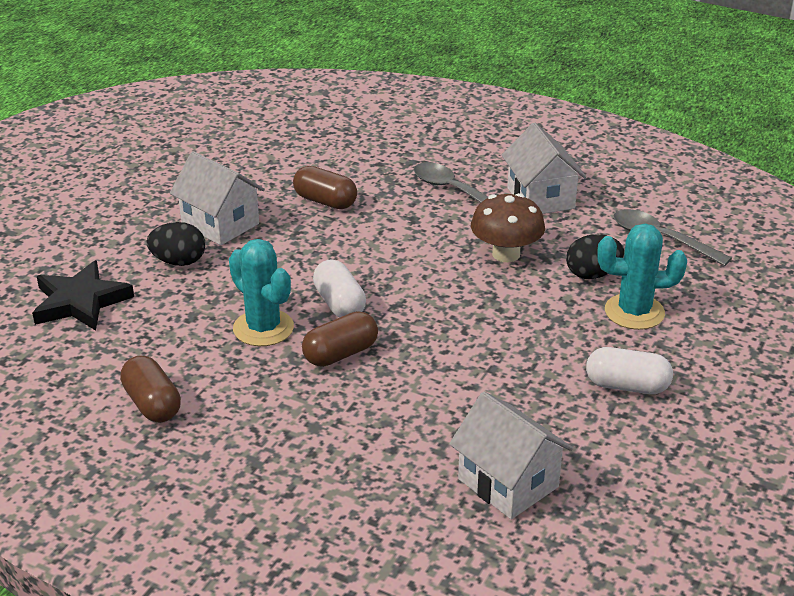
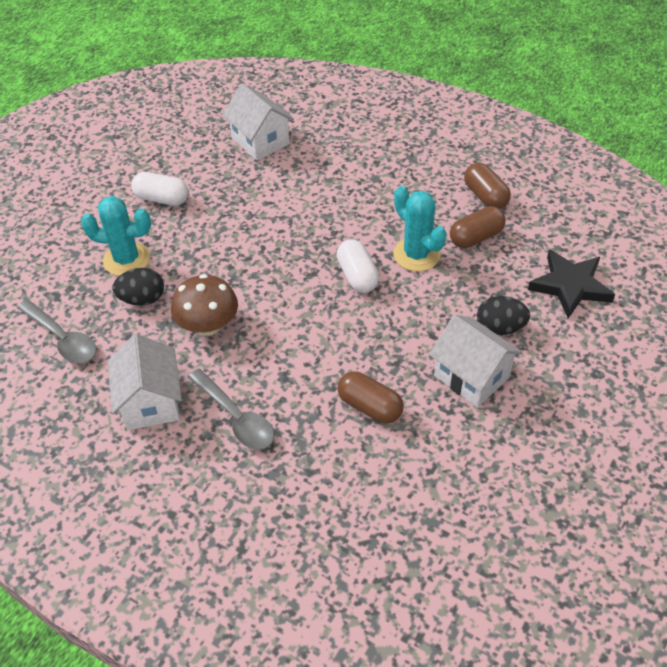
camera: 175 degrees left, 15 degrees up
(340, 354) = (357, 230): brown capsule -> brown capsule (476, 237)

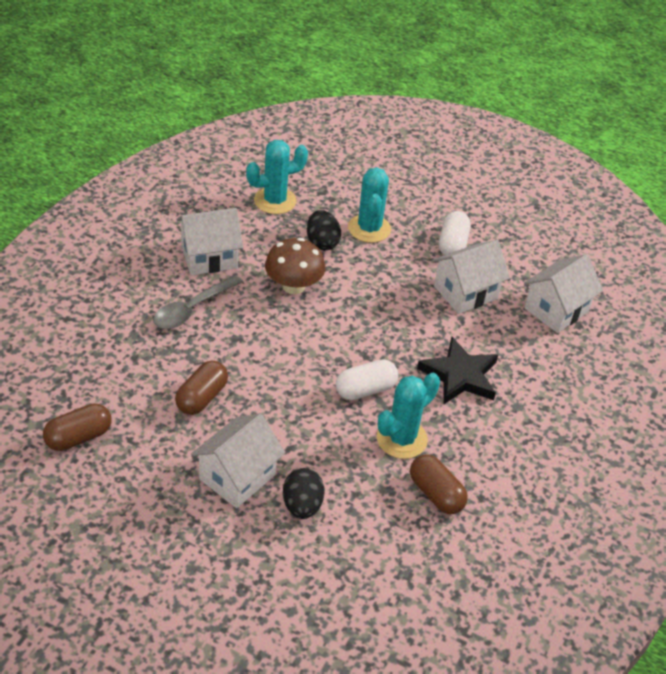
camera: 80 degrees right, 5 degrees down
(62, 338) = (275, 201): grey spoon -> turquoise cactus
(232, 196) = (465, 292): none -> white house
(485, 196) = (507, 507): brown capsule -> brown capsule (78, 437)
(570, 286) = (369, 578): black star -> black star (460, 375)

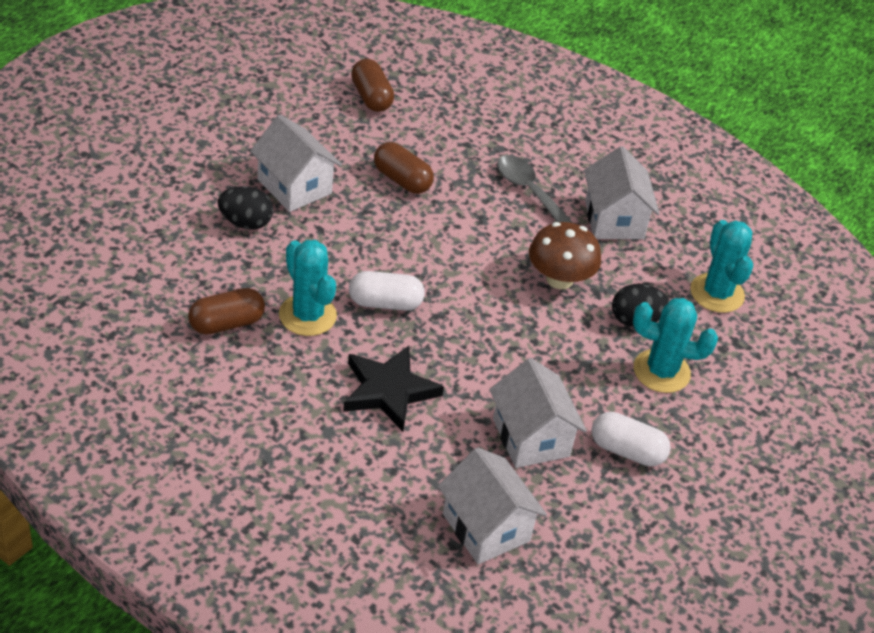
camera: 100 degrees right, 0 degrees up
(365, 390) = (385, 303): white capsule -> white capsule turned 75 degrees counterclockwise

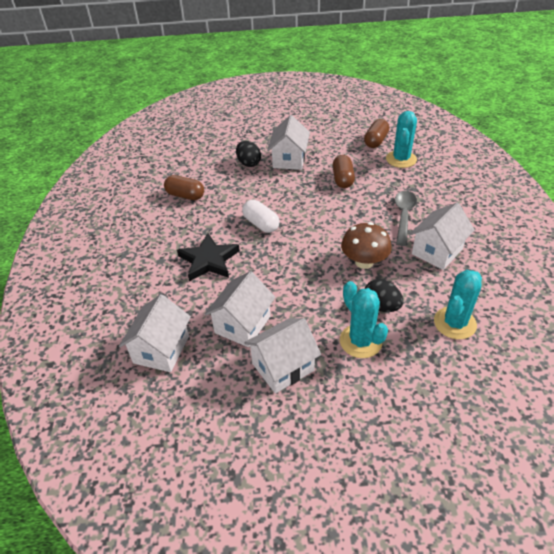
camera: 55 degrees right, 0 degrees up
(307, 315) = (221, 210): turquoise cactus -> turquoise cactus (401, 159)
(627, 451) = (283, 367): white capsule -> white house

